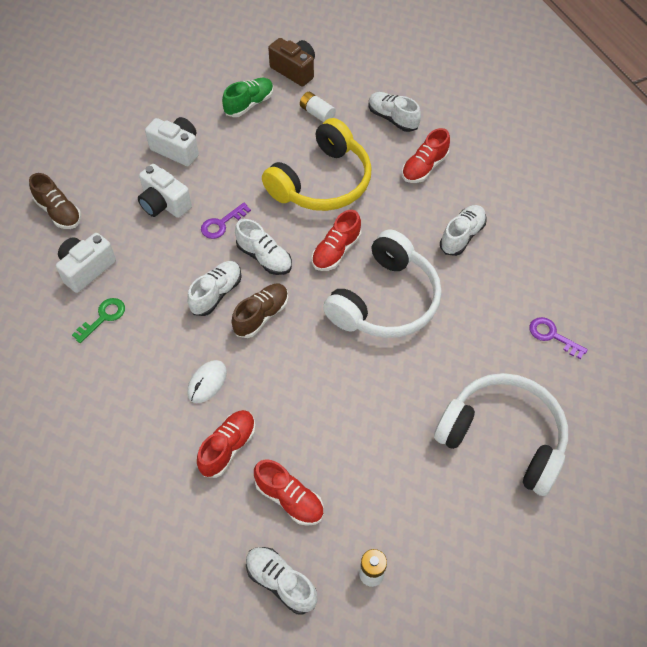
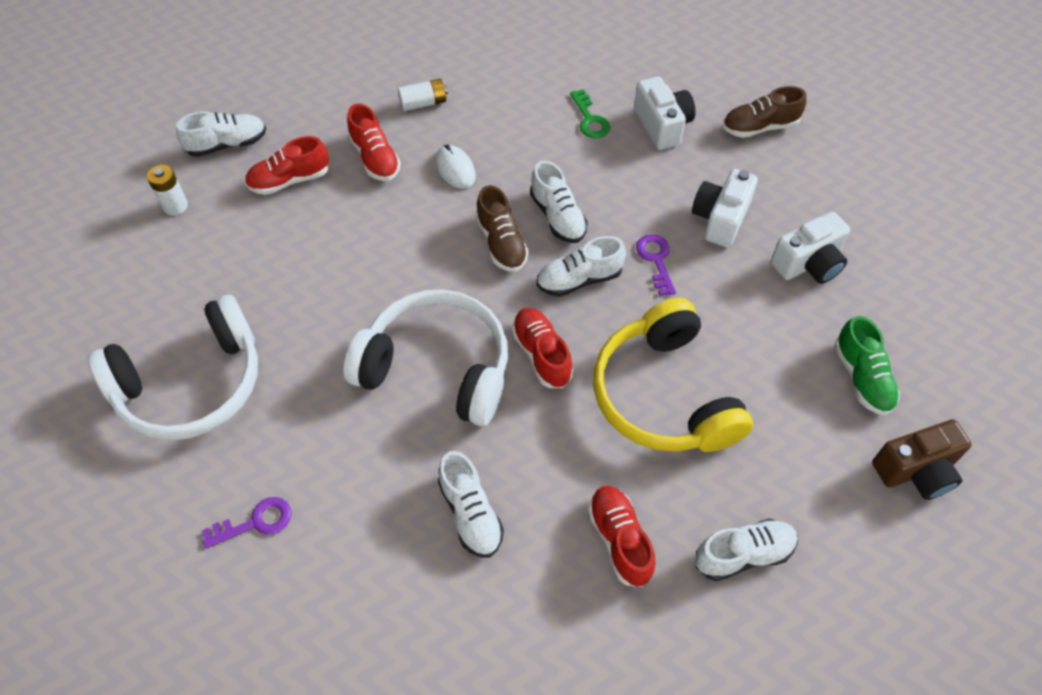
camera: 120 degrees right, 0 degrees up
(164, 204) = (720, 219): white camera -> white camera turned 45 degrees counterclockwise
(317, 113) = (803, 454): white battery -> white battery (423, 103)
(385, 300) = (437, 368): white headphones -> white headphones turned 135 degrees clockwise

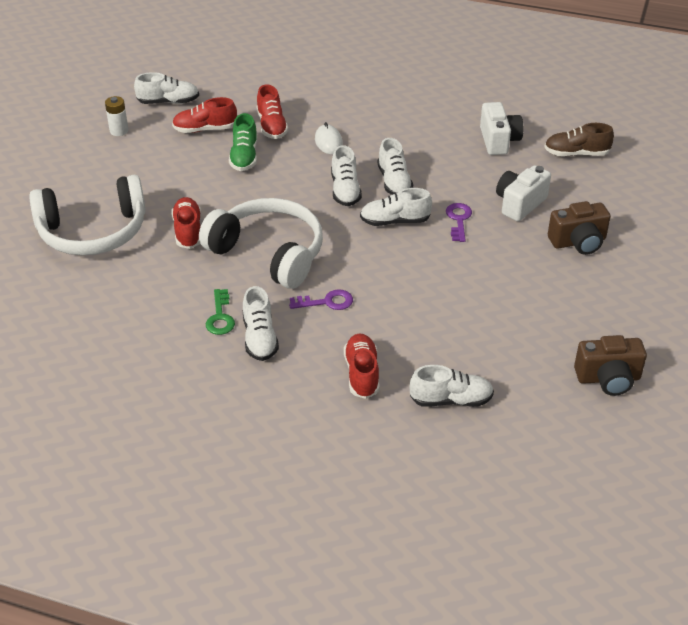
camera: 15 degrees right, 15 degrees down
(255, 522) = (108, 314): purple key -> purple key (326, 302)
(423, 103) = (320, 99): white battery -> none
(501, 243) = (345, 190): brown shoe -> white shoe
(541, 354) = (348, 259): red shoe -> red shoe (188, 231)
(590, 119) = (443, 128): green key -> green key (220, 317)
(664, 395) = (431, 299): yellow headphones -> none
(808, 263) = (578, 242): white camera -> brown camera
(862, 377) = (590, 317): green shoe -> green shoe (244, 157)

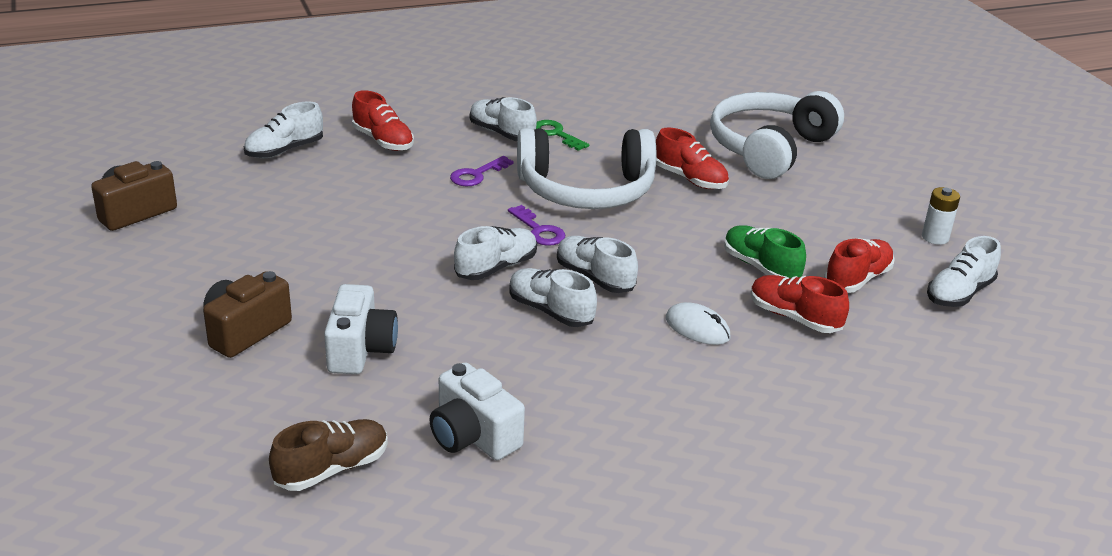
camera: 140 degrees right, 10 degrees down
(458, 220) = (422, 298): purple key -> purple key (538, 230)

